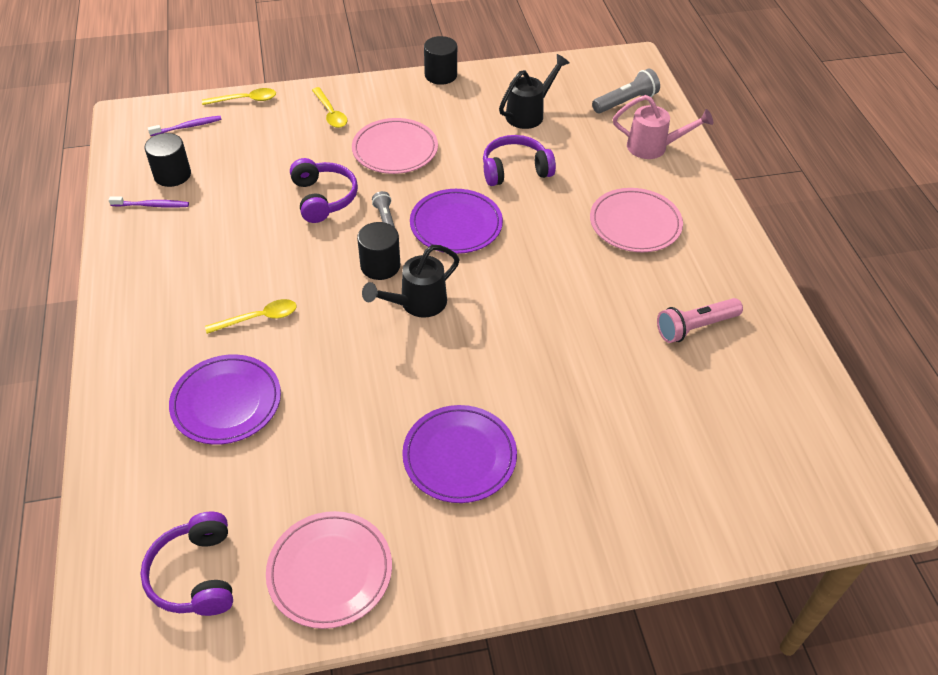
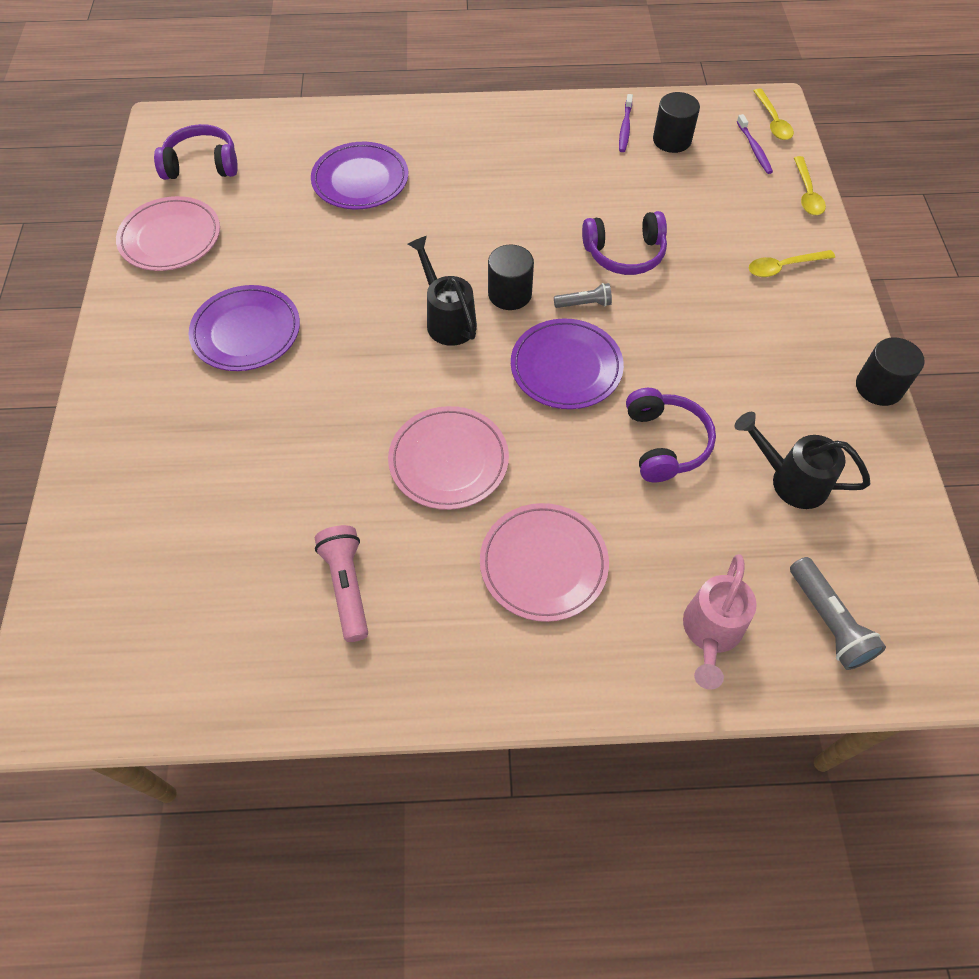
camera: 100 degrees right, 10 degrees up
(259, 318) = (455, 201): yellow spoon -> yellow spoon (773, 121)
(395, 150) = (710, 323): pink plate -> pink plate (448, 460)
(529, 114) = (791, 480): black watering can -> black watering can turned 150 degrees clockwise

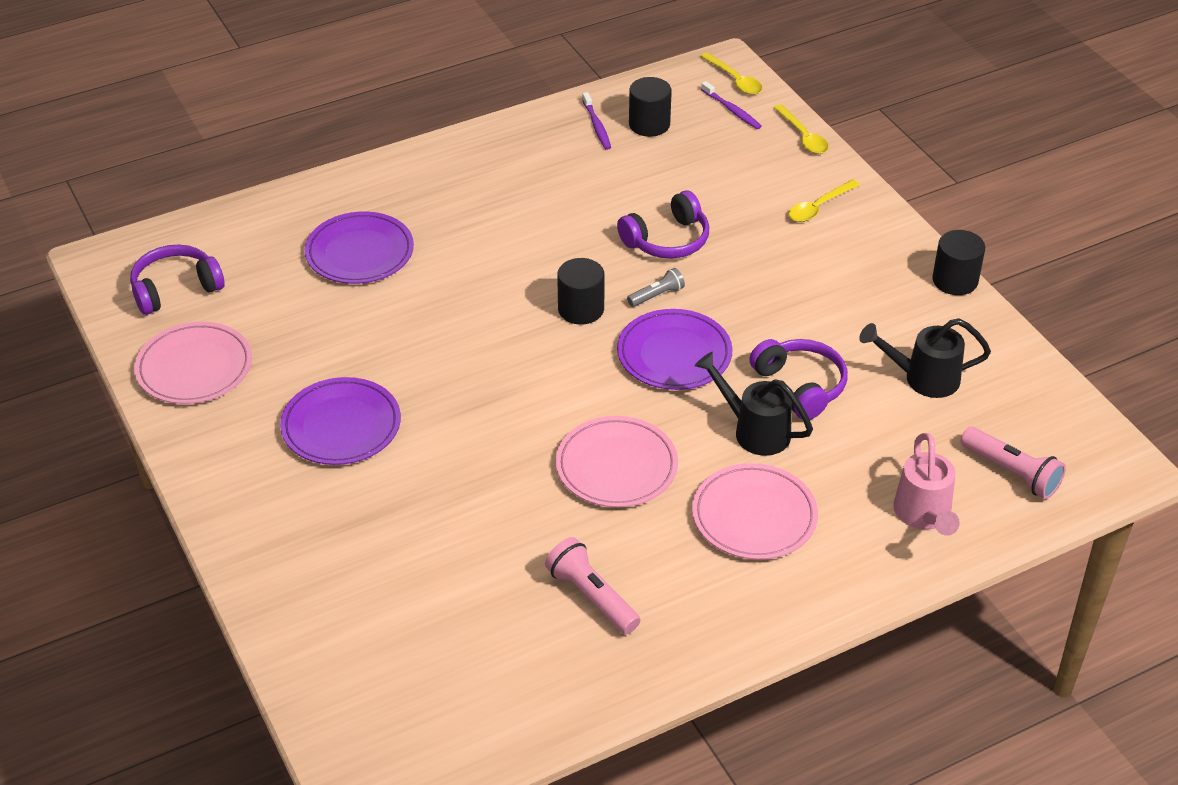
camera: 25 degrees left, 15 degrees down
(447, 319) = (535, 350): black watering can -> black watering can (754, 431)
(828, 622) = (1011, 473): grey flashlight -> pink flashlight

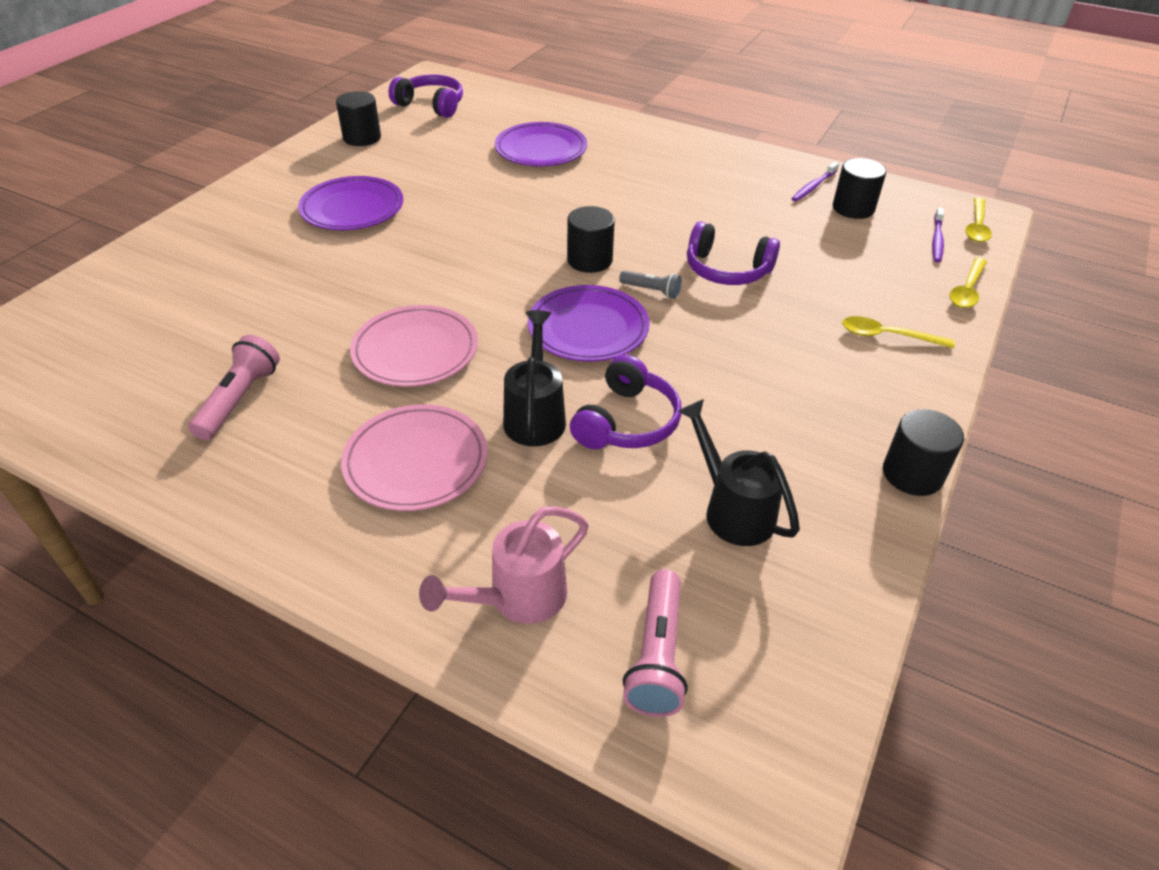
camera: 55 degrees right, 0 degrees up
(194, 368) = (362, 138): pink plate -> black cylinder

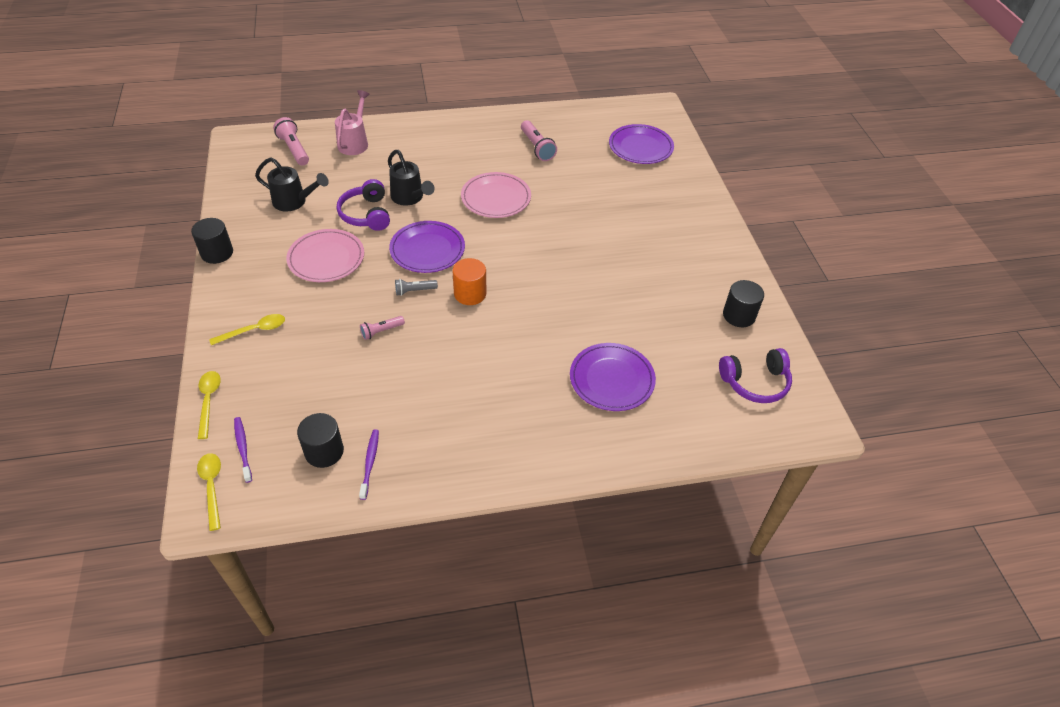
camera: 140 degrees right, 5 degrees up
(352, 208) = (646, 255): purple plate -> purple plate (640, 147)
(416, 461) = (438, 160): pink plate -> pink plate (326, 258)
(589, 260) = (470, 294): black cylinder -> orange cylinder
(727, 270) = (381, 331): purple headphones -> pink flashlight

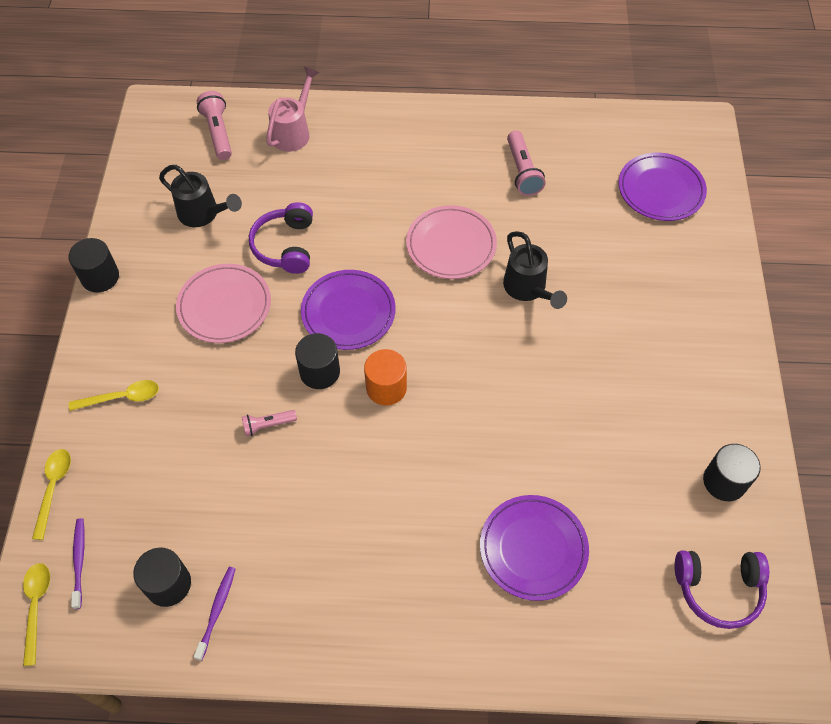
camera: 15 degrees right, 10 degrees up
(409, 198) = (343, 228): black watering can -> black watering can (528, 289)
(414, 291) = (319, 372): grey flashlight -> black cylinder

